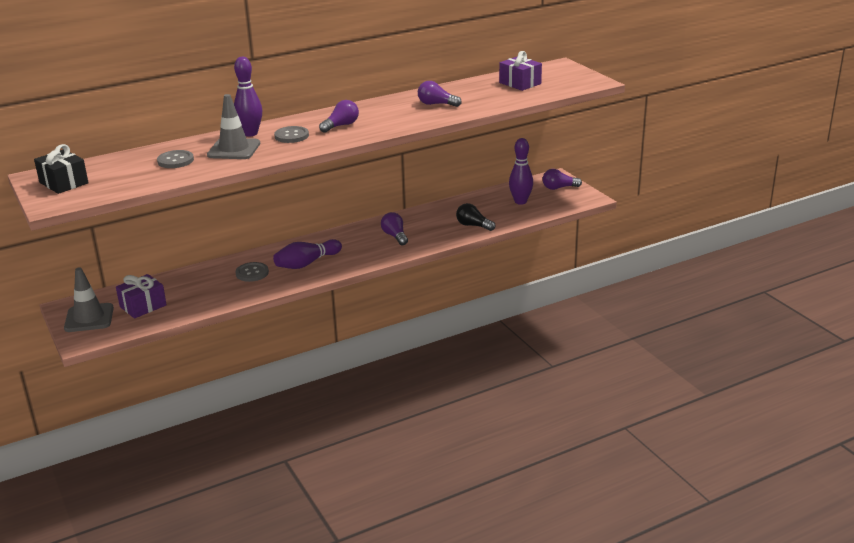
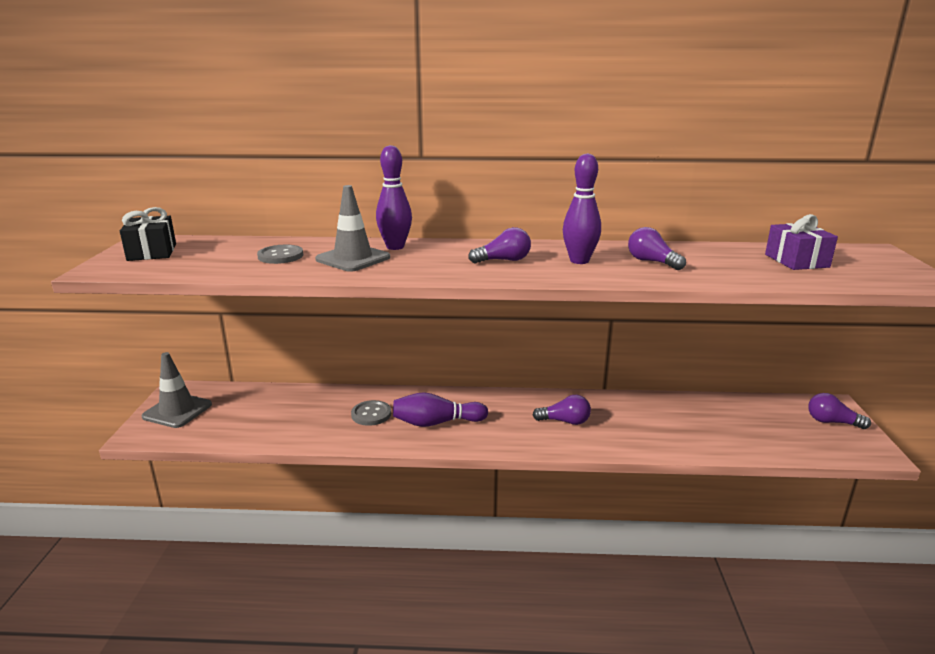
camera: 30 degrees right, 5 degrees down
(143, 306) = (234, 415): purple gift -> none
(291, 136) = (433, 259): grey button -> none
(395, 236) = (565, 421): purple light bulb -> purple light bulb turned 90 degrees clockwise
(473, 225) = (675, 439): black light bulb -> none
(520, 201) = (763, 425): purple bowling pin -> purple bowling pin (579, 261)

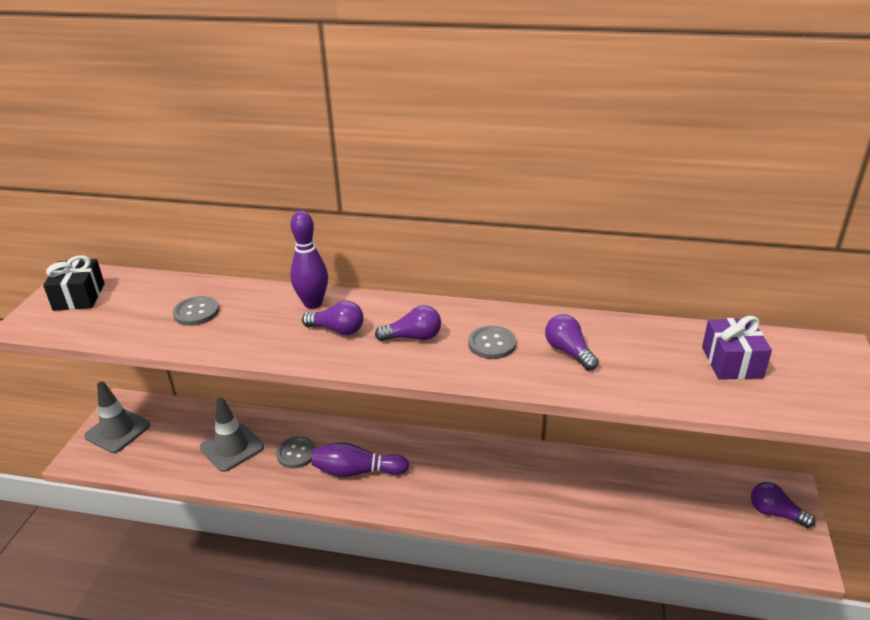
camera: 10 degrees right, 10 degrees up
(353, 258) = (264, 322): grey traffic cone -> grey traffic cone (232, 447)
(565, 421) = (486, 482): purple light bulb -> purple light bulb (337, 330)
(579, 261) = (492, 344): purple bowling pin -> grey button

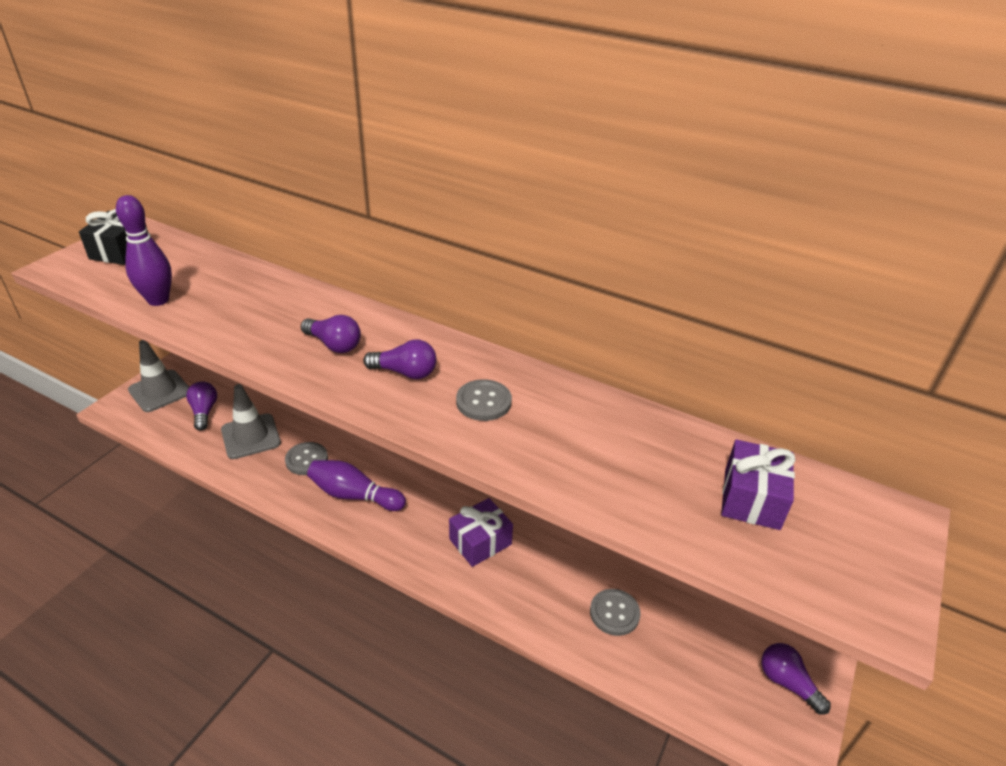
camera: 15 degrees right, 5 degrees up
(196, 312) = (213, 292): grey button -> grey button (614, 613)
(313, 303) = (328, 310): purple bowling pin -> purple bowling pin (158, 300)
(487, 478) = (480, 542): none -> purple gift
(569, 352) = (563, 433): purple light bulb -> purple light bulb (204, 412)

